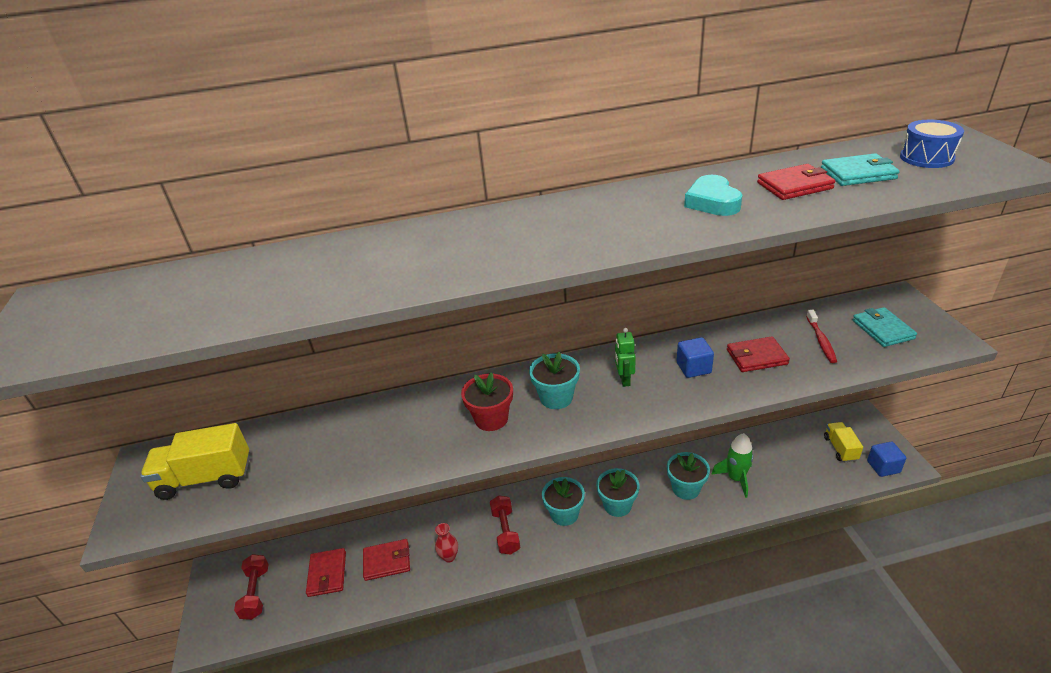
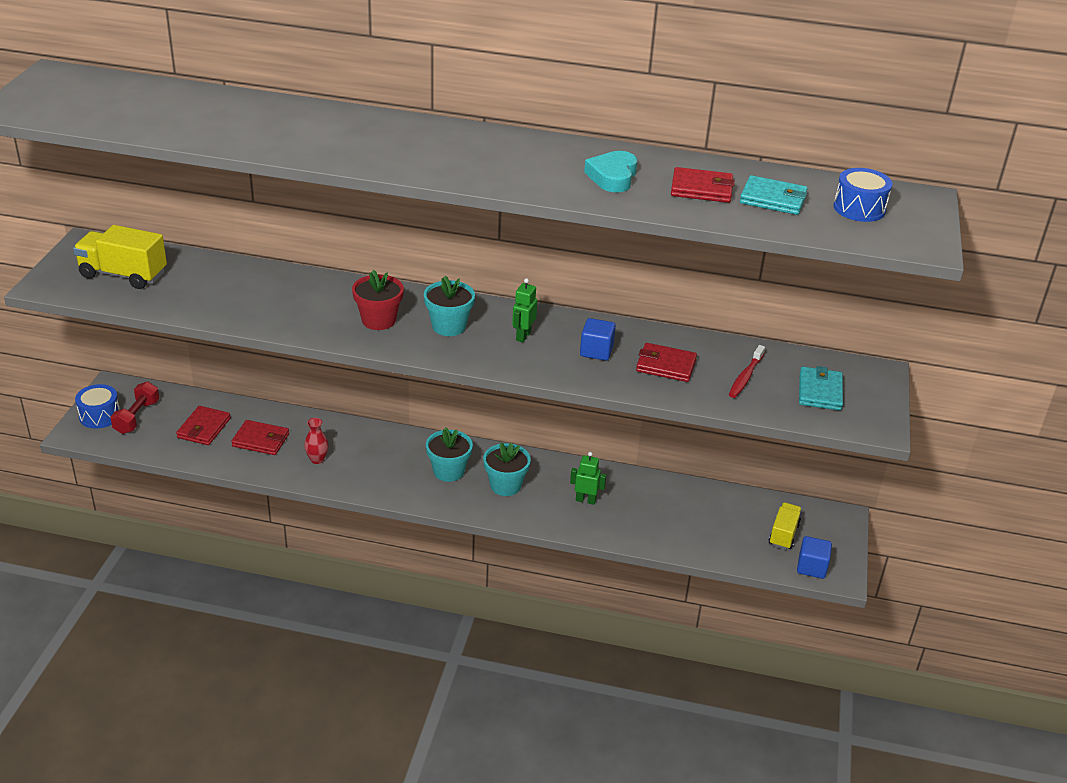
camera: 20 degrees right, 0 degrees up
(218, 609) = (100, 415): none -> blue drum
(505, 531) = (383, 462): red dumbbell -> none
(686, 488) = (585, 500): turquoise flower pot -> green robot
(736, 479) = (644, 513): green rocket -> none

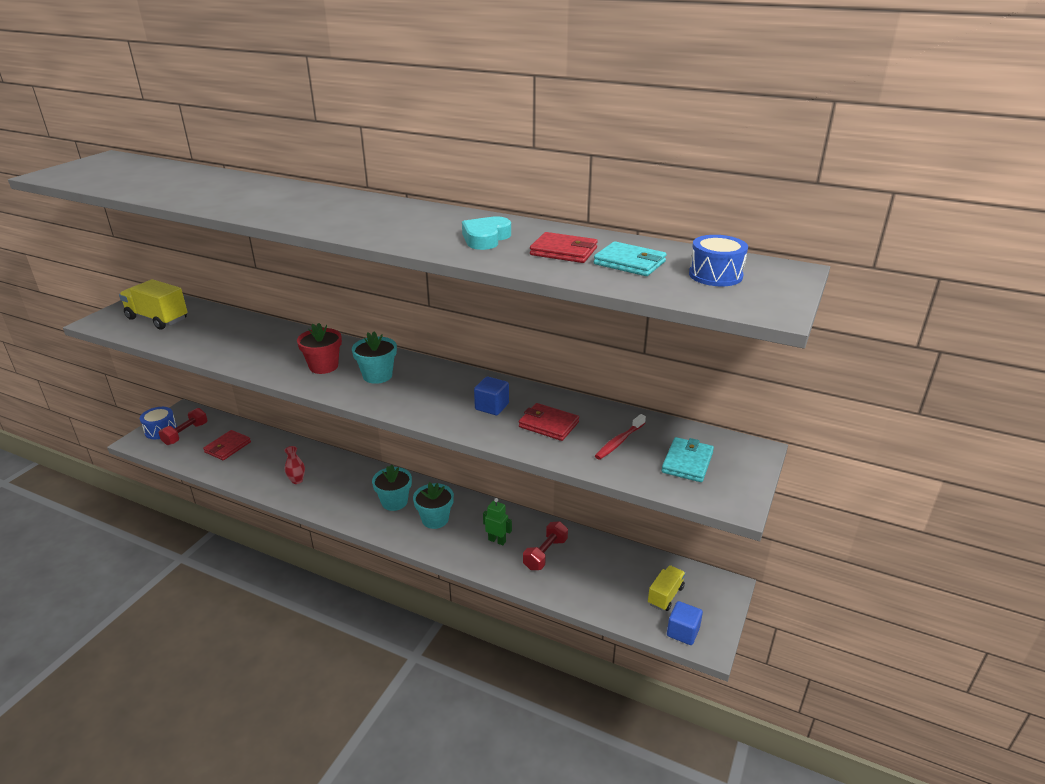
camera: 15 degrees right, 5 degrees down
(261, 440) = (263, 461): red wallet -> none
(523, 336) = (435, 388): green robot -> none
(644, 508) = (545, 554): none -> red dumbbell

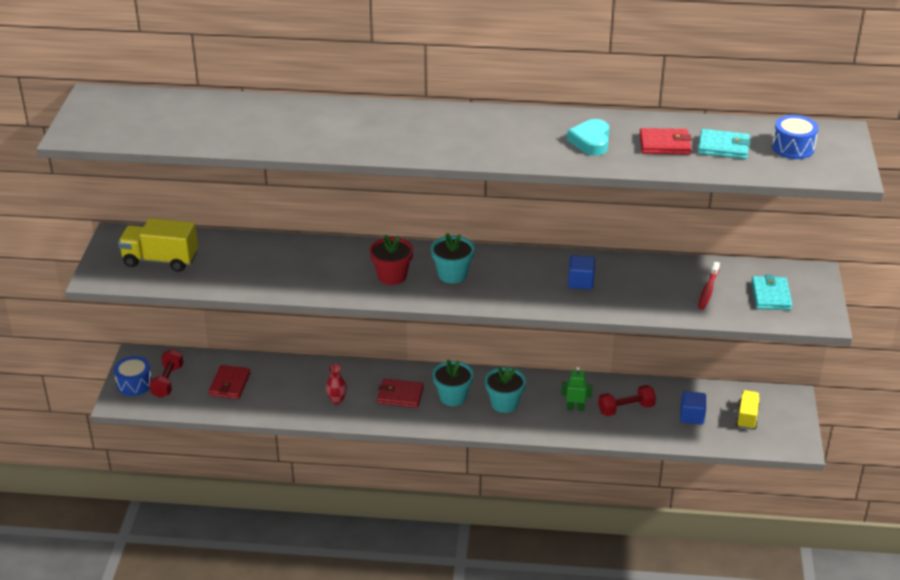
camera: 20 degrees left, 5 degrees up
(545, 554) = (626, 409): red dumbbell -> red dumbbell turned 60 degrees clockwise
(548, 424) = (641, 288): red wallet -> red wallet (400, 395)
(683, 632) = (775, 442): blue cube -> blue cube (692, 416)

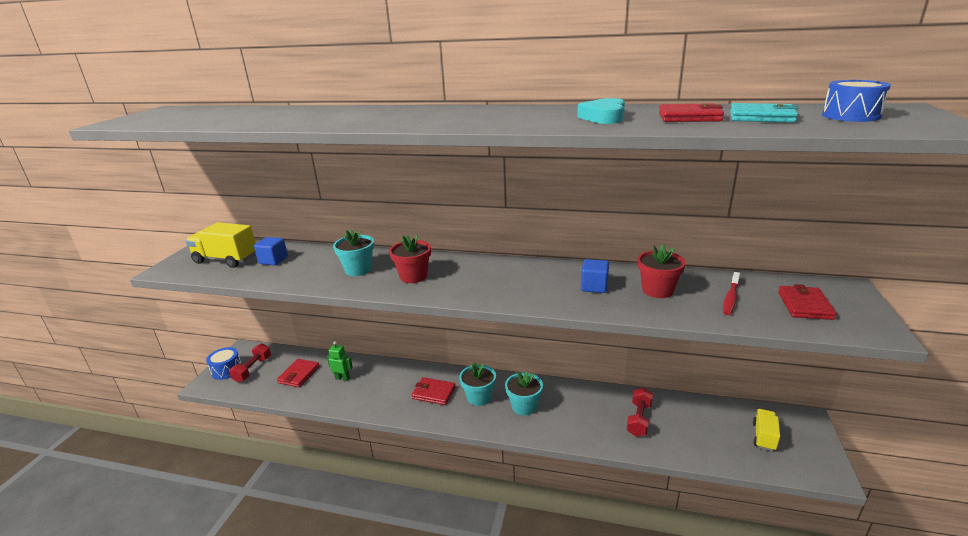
camera: 10 degrees right, 10 degrees down
(337, 400) = (378, 394): red vase -> none
(452, 274) = (469, 277): turquoise flower pot -> turquoise flower pot (358, 270)
(575, 408) = (590, 415): green robot -> green robot (342, 378)
(626, 409) = (639, 419): red dumbbell -> red dumbbell turned 60 degrees counterclockwise
(641, 284) = (657, 290): none -> red flower pot
(692, 416) = (706, 432): blue cube -> blue cube (273, 260)
(771, 296) = (804, 305): turquoise wallet -> red wallet

